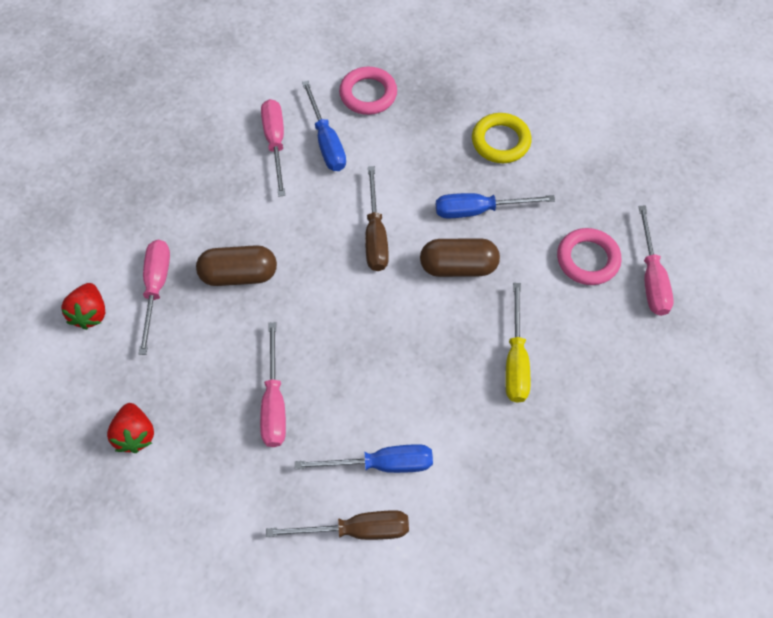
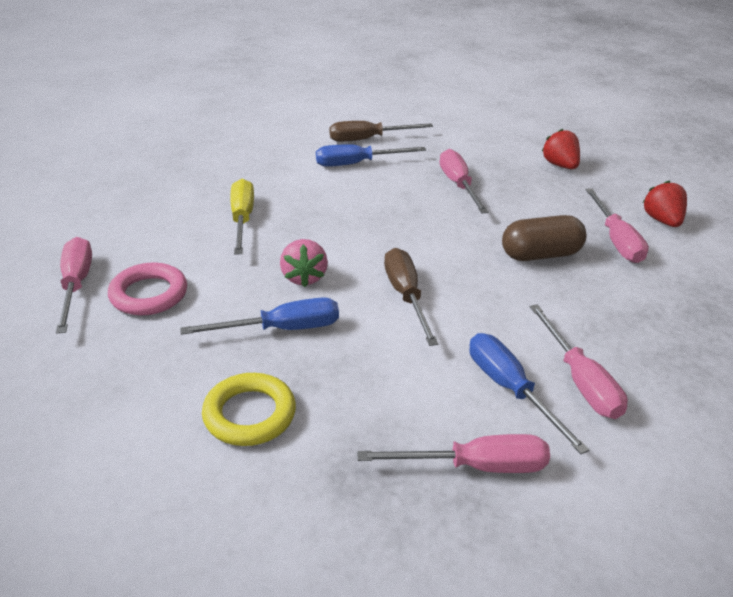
camera: 170 degrees right, 25 degrees down
(368, 94) = (475, 466): pink ring -> pink screwdriver
(458, 267) = (304, 277): brown capsule -> pink strawberry

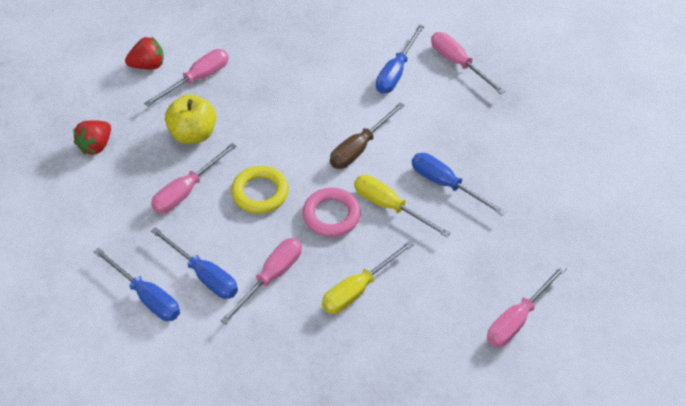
camera: 125 degrees left, 15 degrees up
(149, 294) = (485, 272): pink ring -> pink ring (331, 215)
(249, 414) = (515, 155): yellow ring -> yellow ring (260, 193)
(304, 277) = (390, 206): pink strawberry -> yellow screwdriver
(368, 139) = (146, 296): brown screwdriver -> blue screwdriver
(530, 211) = (193, 134): none -> yellow apple
(540, 255) = (251, 107): brown capsule -> none
(579, 380) = (363, 51): pink screwdriver -> pink screwdriver (271, 277)
(662, 221) = (148, 65): red strawberry -> red strawberry turned 150 degrees counterclockwise

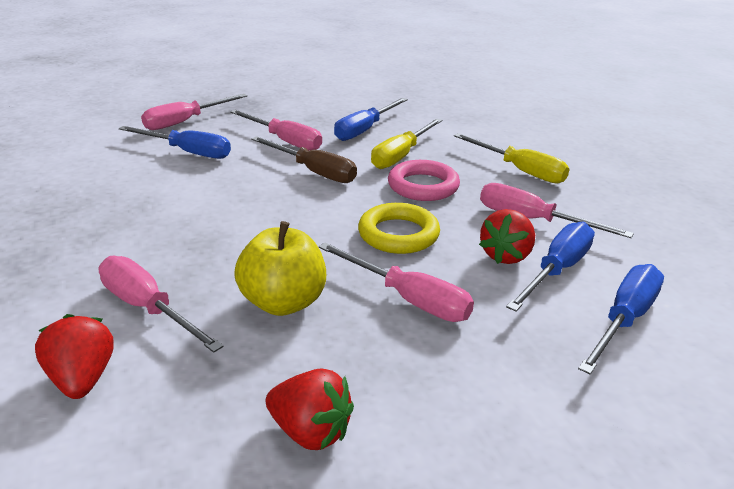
camera: 95 degrees left, 20 degrees down
(225, 250) = (506, 255): none -> red strawberry
(517, 319) = (512, 107): pink screwdriver -> pink screwdriver (285, 141)

